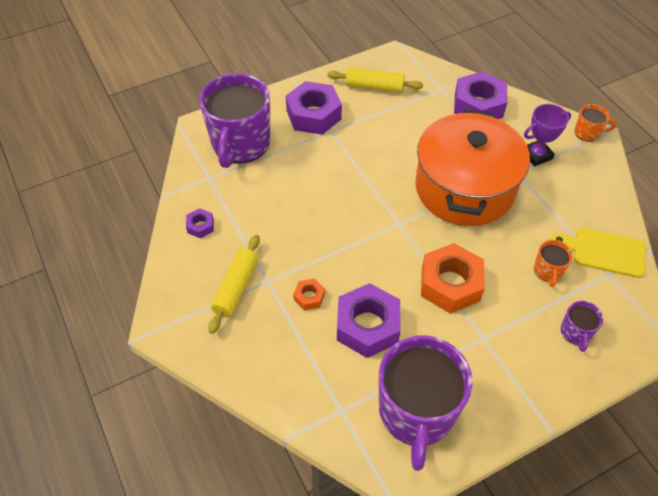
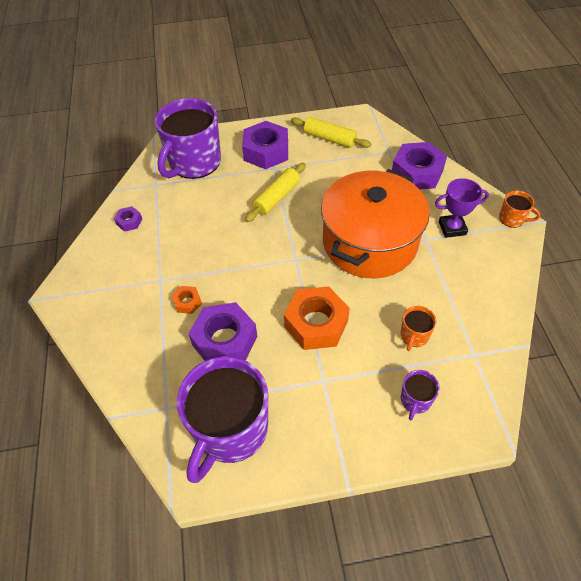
camera: 20 degrees right, 0 degrees up
(236, 288) = (132, 279): yellow rolling pin -> yellow rolling pin (277, 197)
(604, 252) = (478, 332): yellow cutting board -> none

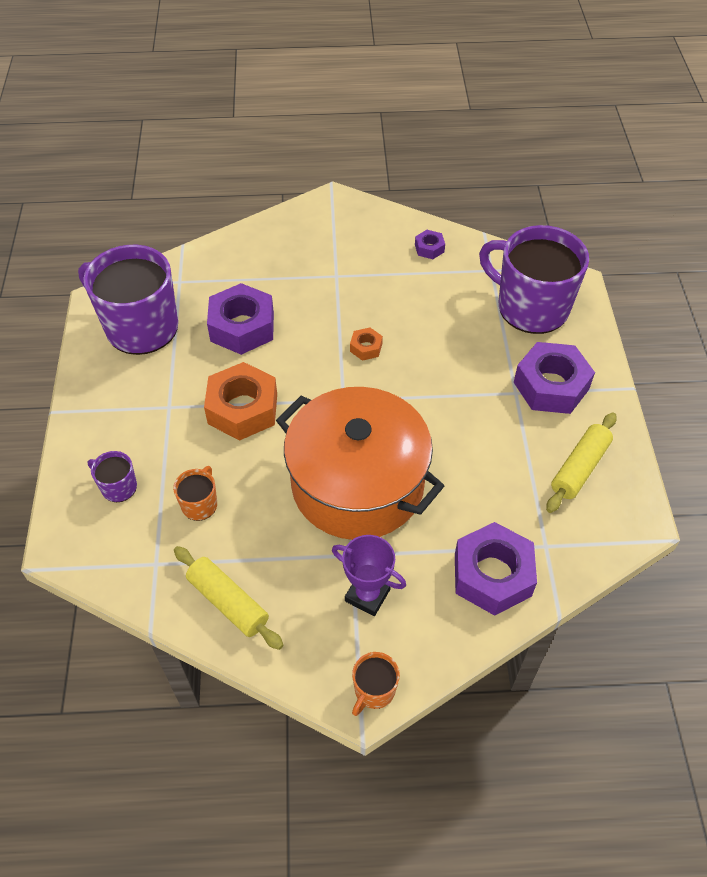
camera: 95 degrees right, 0 degrees up
(187, 302) = (300, 298): orange nut -> orange nut (366, 347)
(277, 197) = (455, 390): yellow rolling pin -> yellow rolling pin (228, 602)
(414, 336) = (200, 504): orange mug -> orange mug turned 75 degrees clockwise
(452, 228) = (367, 595): purple trophy -> purple trophy turned 60 degrees counterclockwise

